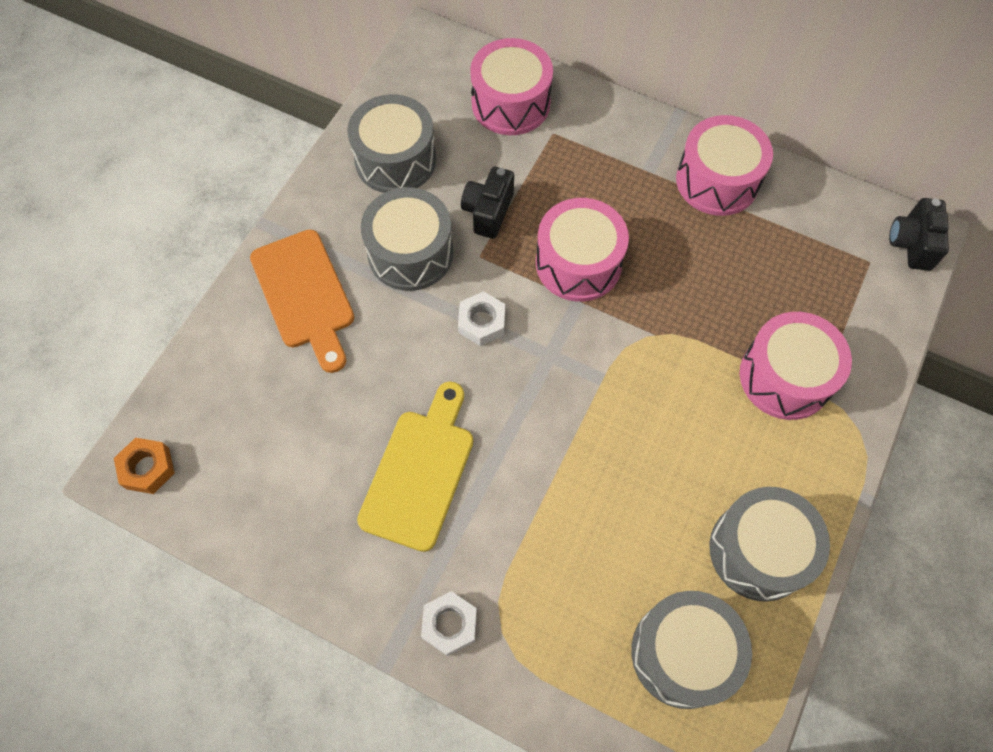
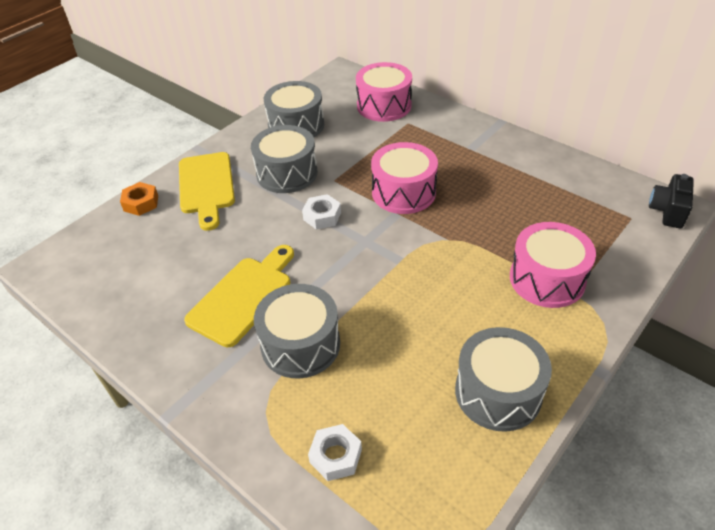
camera: 15 degrees right, 20 degrees down
(147, 468) = (57, 266): orange nut -> orange nut (141, 203)
(305, 294) = (206, 186): orange cutting board -> yellow cutting board
(449, 625) = (226, 399): white nut -> white nut (335, 456)
(488, 212) = (348, 158): black camera -> none
(683, 653) = (412, 456): grey drum -> grey drum (300, 344)
(717, 181) = (520, 159): pink drum -> none

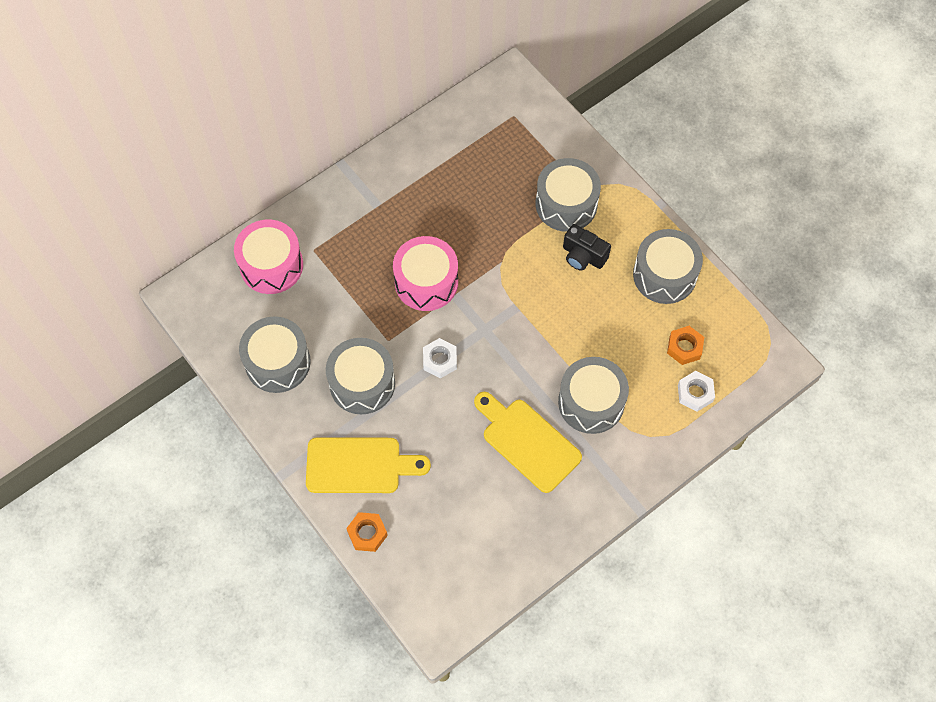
camera: 80 degrees left, 20 degrees up
(400, 432) = (684, 347): none -> orange nut
(547, 279) = (566, 204): pink drum -> grey drum
(668, 211) = (513, 86): black camera -> black camera (583, 256)

